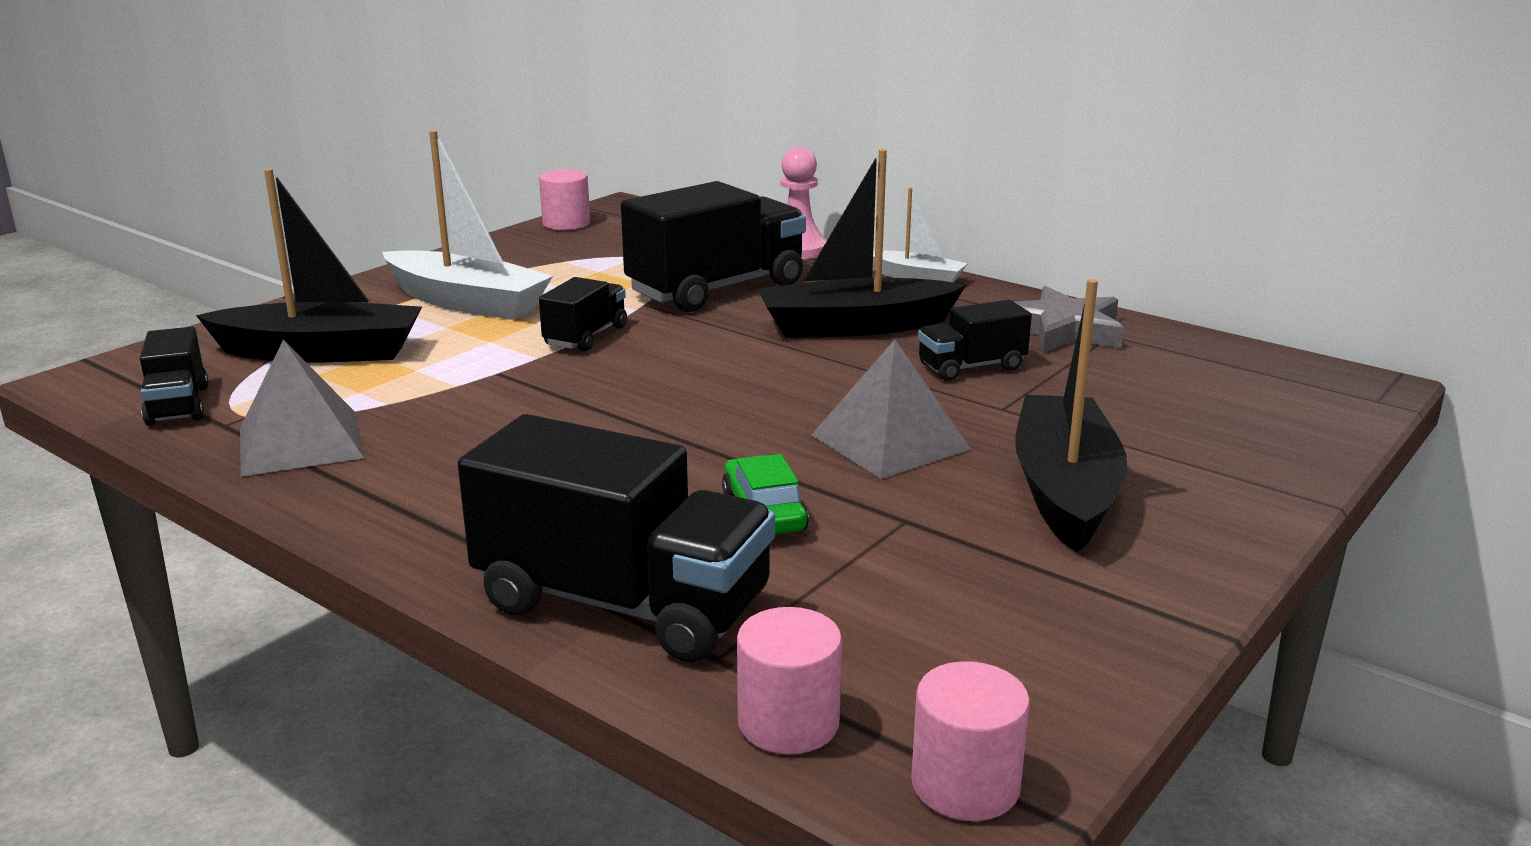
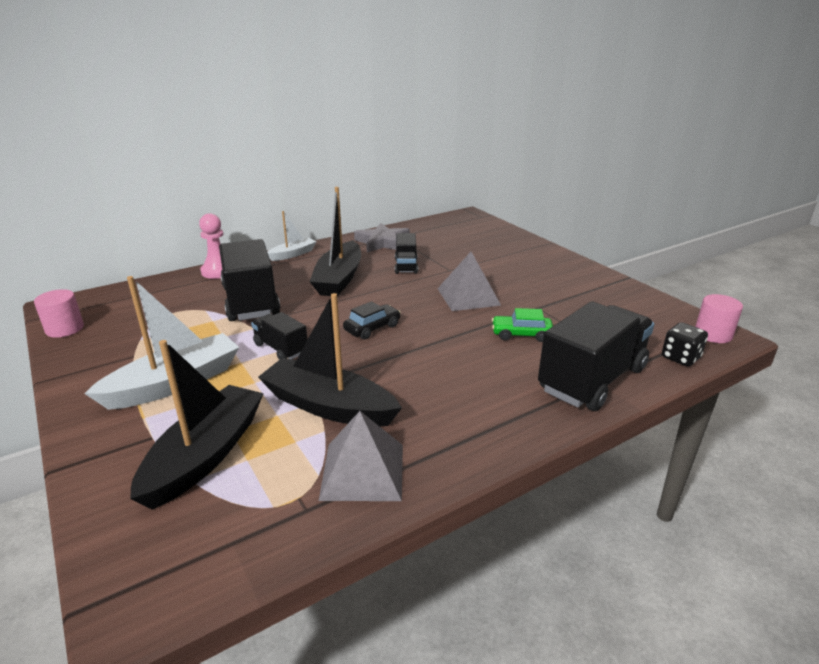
camera: 70 degrees left, 5 degrees up
(178, 405) = (250, 537): black truck -> none
(692, 382) = (372, 328): none -> black car
(788, 723) = (680, 358): pink cylinder -> black dice
(1064, 490) = (525, 276): black boat -> black boat (328, 406)

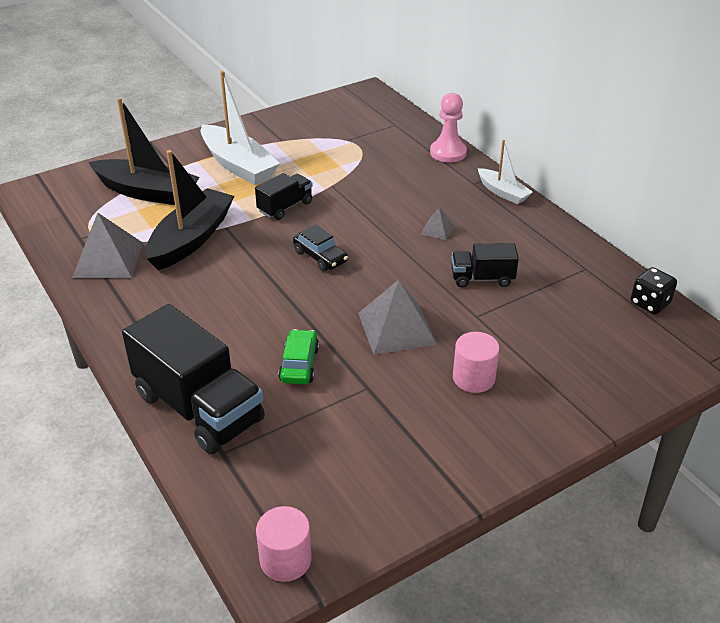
camera: 90 degrees right, 10 degrees up
(65, 329) = (327, 103): pink cylinder -> pink cylinder (473, 378)
(251, 301) = (379, 180): black truck -> none
(339, 279) = (437, 229): black boat -> grey pyramid
(383, 242) = (560, 258): grey star -> none
(680, 358) = (230, 501): black dice -> black dice (650, 303)

